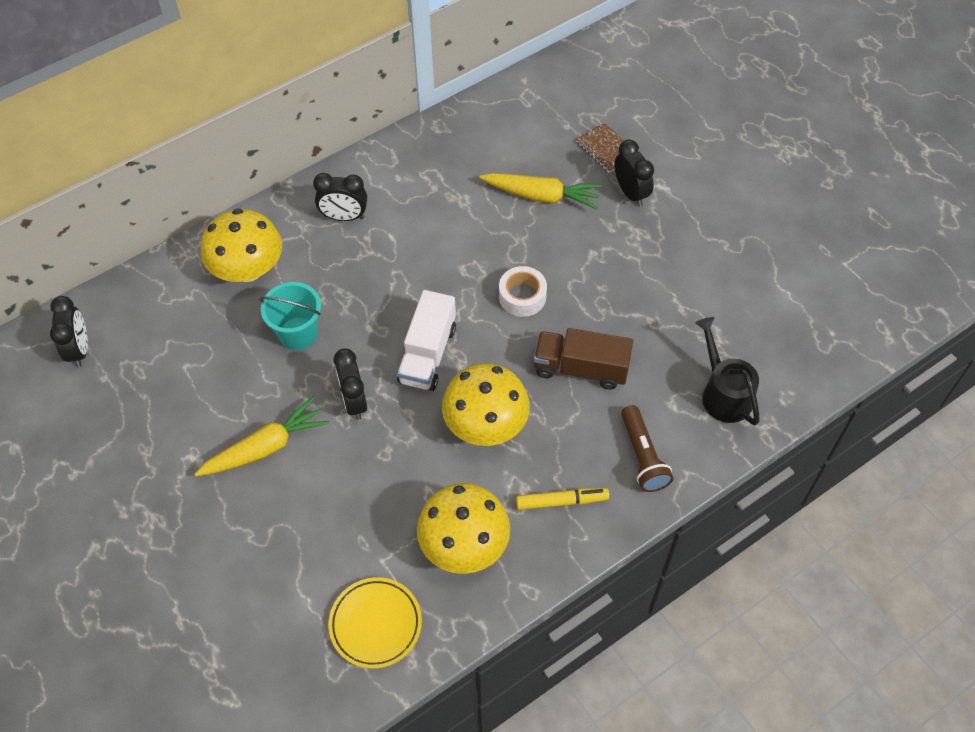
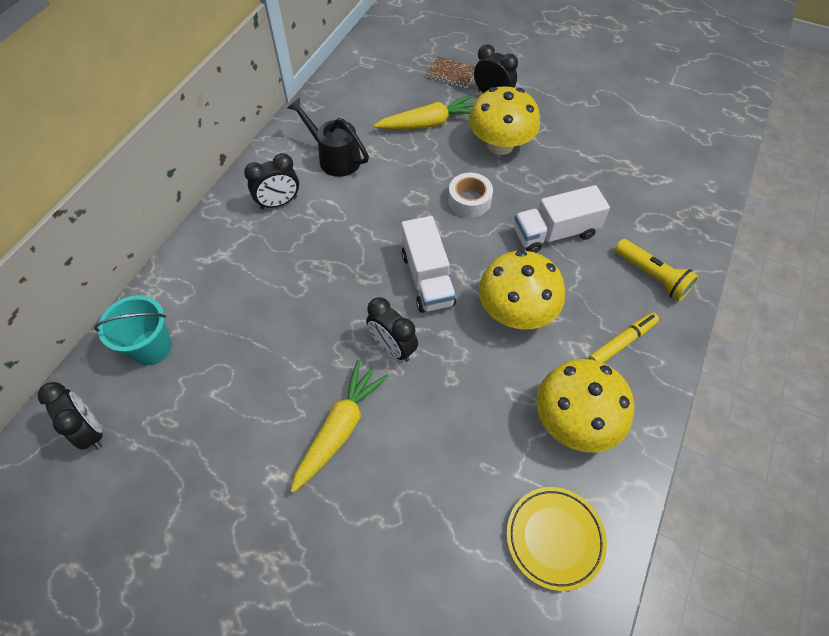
camera: 30 degrees left, 0 degrees up
(248, 269) = (219, 281): yellow mushroom -> yellow mushroom (500, 145)
(298, 333) = (302, 314): turquoise bucket -> turquoise bucket (151, 347)
(581, 368) = (555, 233): brown truck -> white truck
(642, 456) = (652, 276): brown flashlight -> yellow flashlight
(723, 393) = (669, 203): black watering can -> black watering can (335, 158)

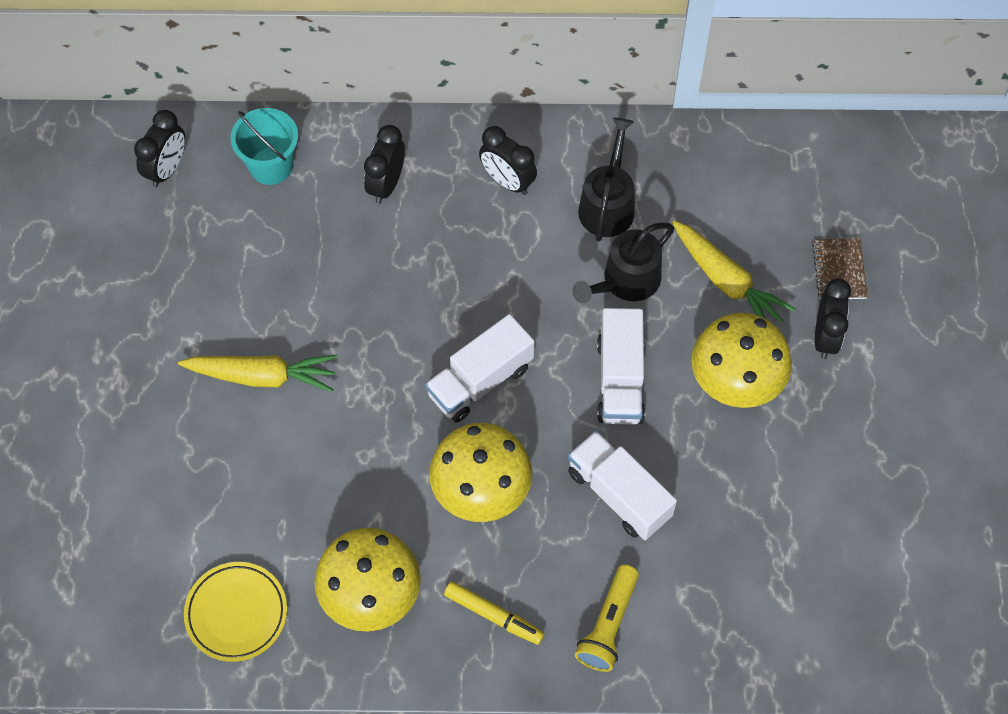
camera: 65 degrees right, 5 degrees up
(392, 347) = (375, 384): black clock -> black clock (386, 184)
(398, 170) = (626, 281): none -> black watering can
(469, 201) = (620, 380): white tape -> white truck

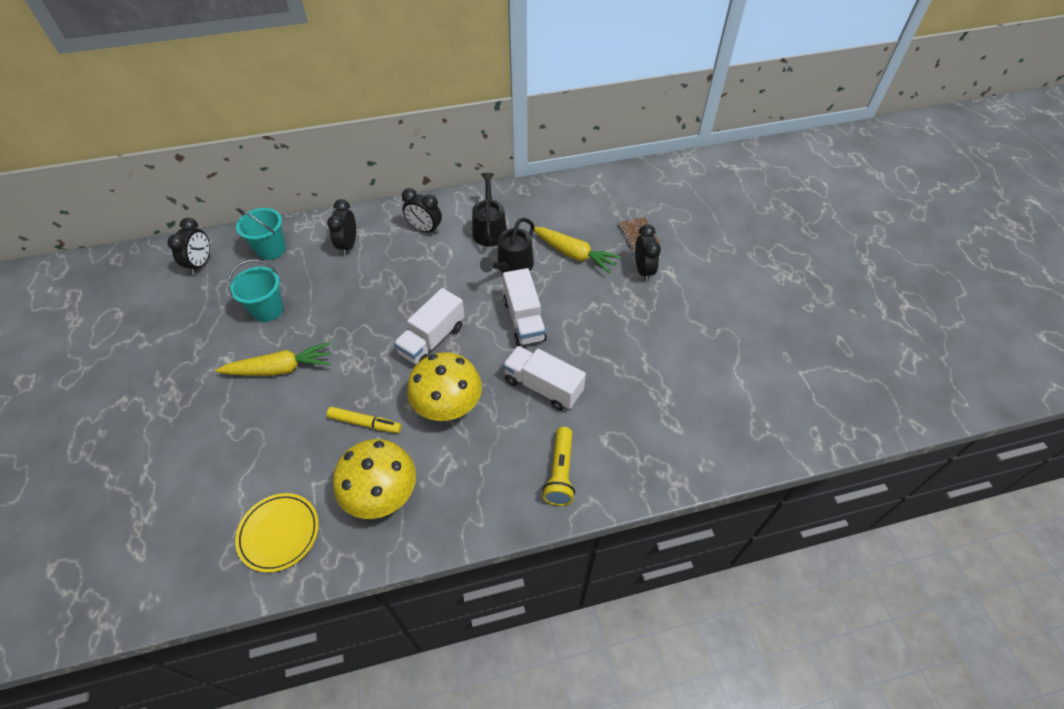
camera: 15 degrees left, 10 degrees down
(255, 274) = (268, 310): none -> turquoise bucket
(494, 615) = (476, 486): yellow marker -> yellow marker (365, 423)
(736, 380) = (597, 305): yellow mushroom -> none

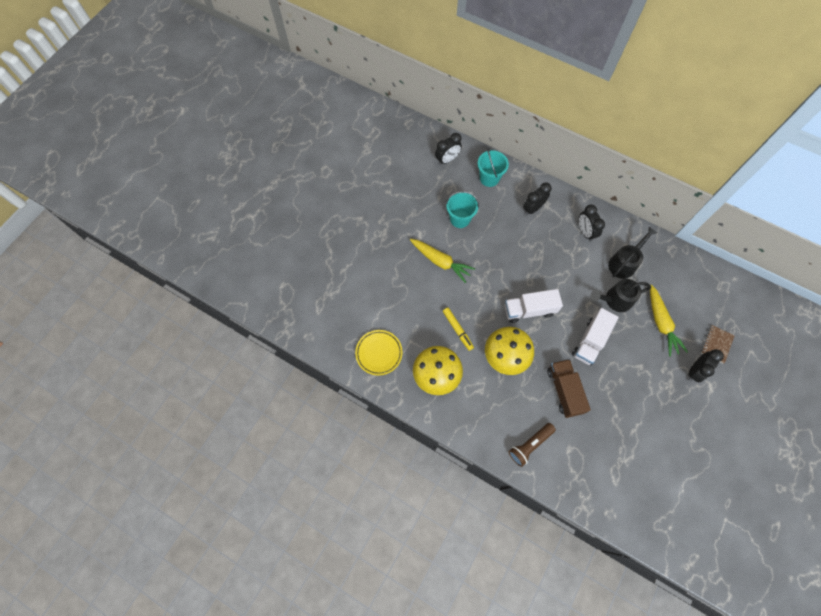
camera: 45 degrees right, 15 degrees up
(543, 387) = (564, 390): white truck -> brown truck
(560, 473) = (530, 445): yellow flashlight -> brown flashlight

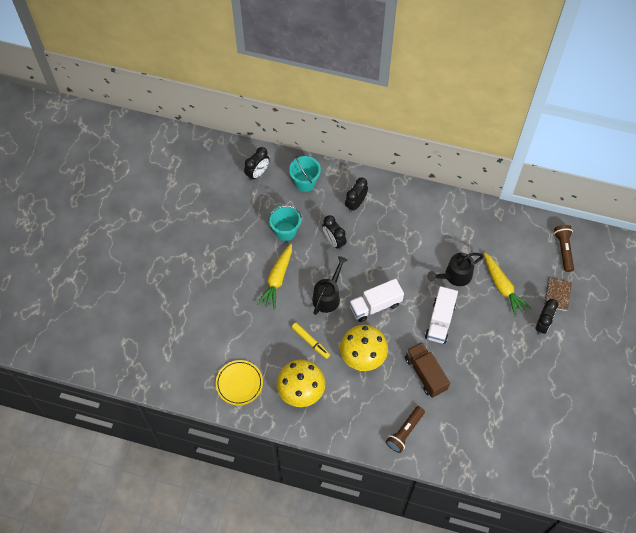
camera: 15 degrees left, 5 degrees down
(440, 262) = (277, 279): yellow carrot -> yellow carrot turned 90 degrees clockwise
(585, 232) = (412, 215): black clock -> black clock (334, 241)
(624, 263) = (456, 237): black watering can -> black watering can (328, 296)
(731, 301) = (563, 250): none -> brown flashlight

